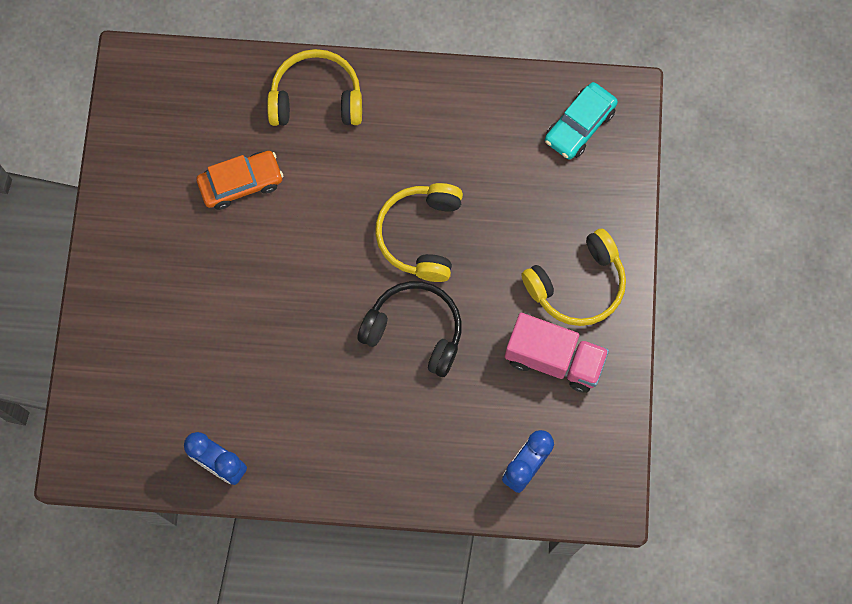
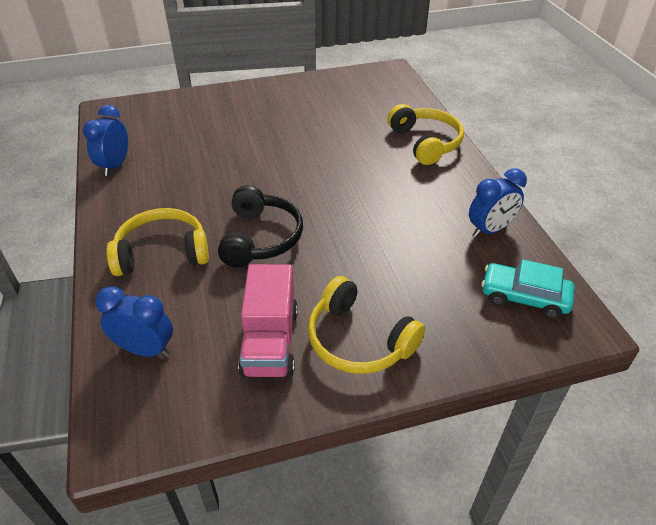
camera: 70 degrees right, 30 degrees down
(241, 183) = (337, 126): orange car -> none
(421, 235) = (349, 220): yellow headphones -> yellow headphones (162, 253)
(486, 107) = (490, 230): none -> blue clock

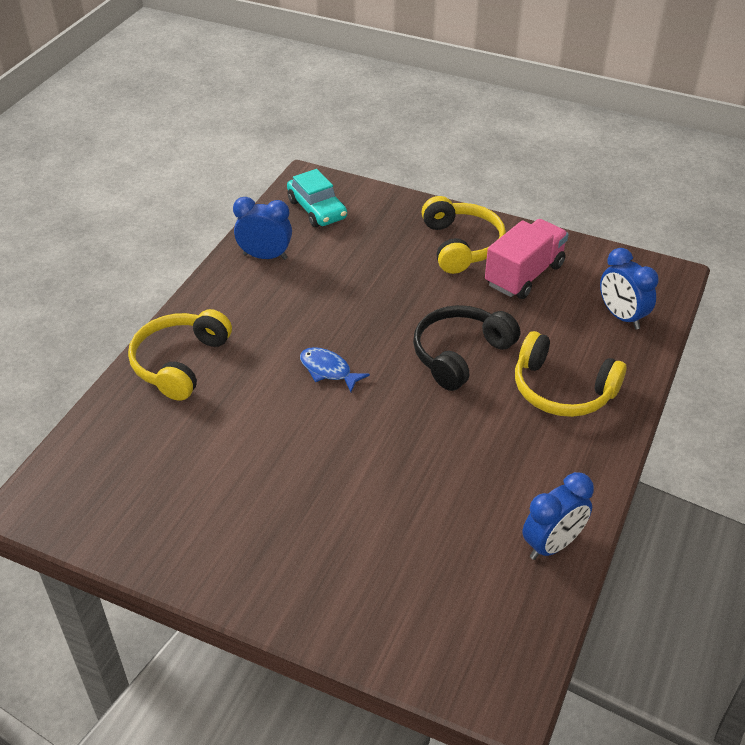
camera: 140 degrees left, 0 degrees up
(337, 182) = (328, 370): none -> blue fish

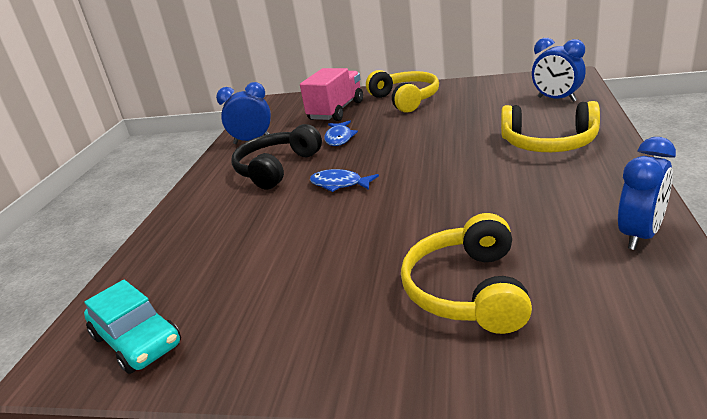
camera: 10 degrees left, 15 degrees down
(180, 363) = (199, 215): yellow headphones -> yellow headphones (467, 290)
(317, 209) = (283, 111): turquoise car -> turquoise car (137, 340)
(358, 291) = (339, 138): none -> blue fish
(460, 354) = (447, 147): black headphones -> black headphones (276, 168)
(524, 275) = (464, 100): pink truck -> pink truck (336, 111)

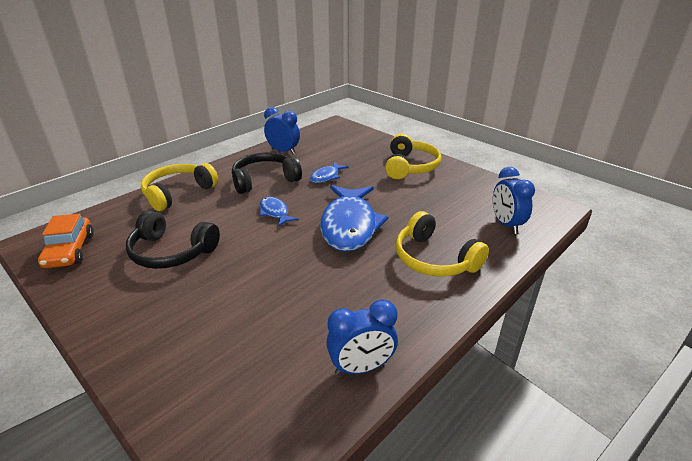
camera: 30 degrees right, 5 degrees up
(137, 340) = (70, 251): turquoise car -> orange car
(284, 268) = (171, 252): none -> black headphones
(336, 111) = (358, 153): pink truck -> none
(433, 158) = (349, 225): none -> blue fish
(467, 290) = (219, 330): yellow headphones -> yellow headphones (178, 193)

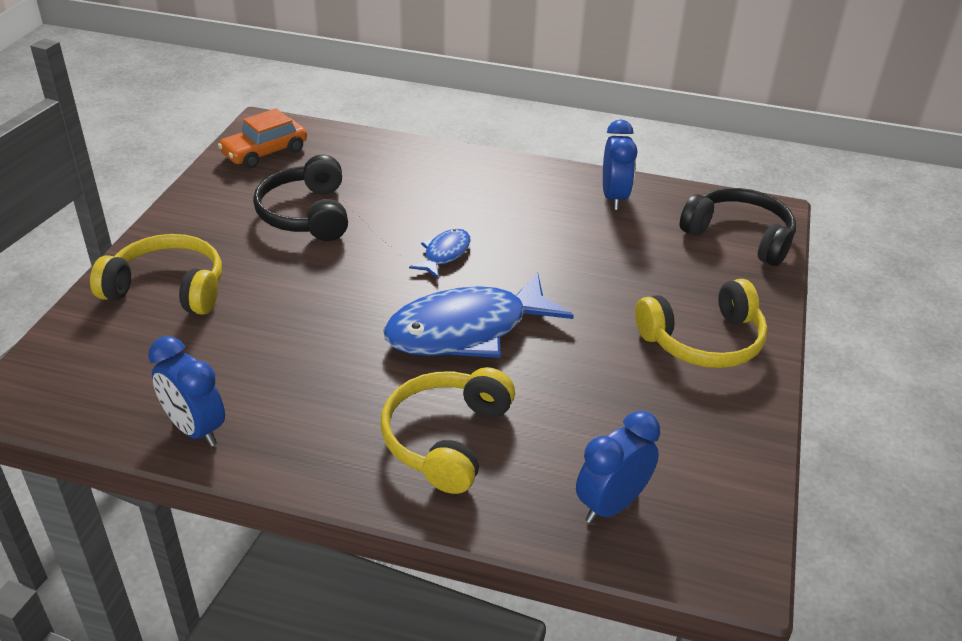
camera: 60 degrees right, 5 degrees up
(178, 193) = (424, 163): yellow headphones -> yellow headphones (168, 288)
(264, 180) = (516, 214): black headphones -> black headphones (739, 236)
(326, 177) = (580, 264): blue fish -> none

